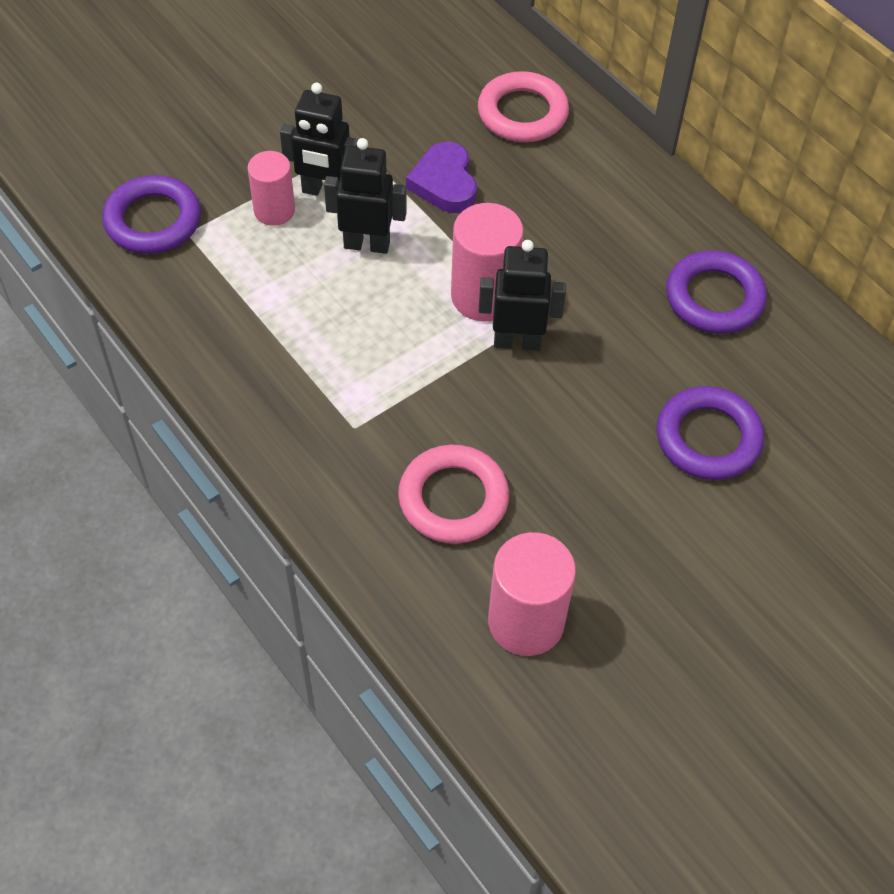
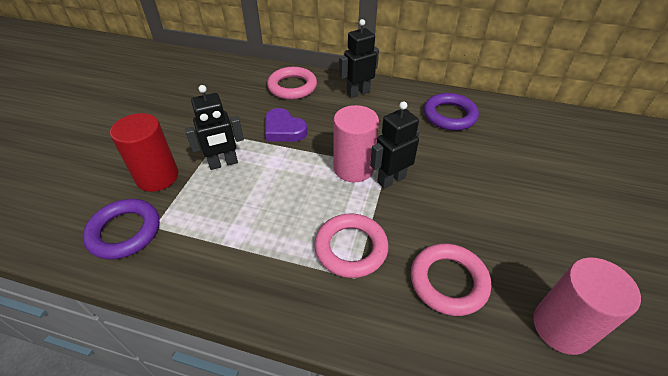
camera: 35 degrees left, 10 degrees down
(233, 166) = (157, 177): none -> red cylinder
(274, 210) = (201, 187): pink cylinder -> none
(367, 244) = (270, 176): black robot -> black robot (358, 93)
(380, 393) = (351, 248): none -> pink ring
(708, 438) = (517, 172): purple ring -> none

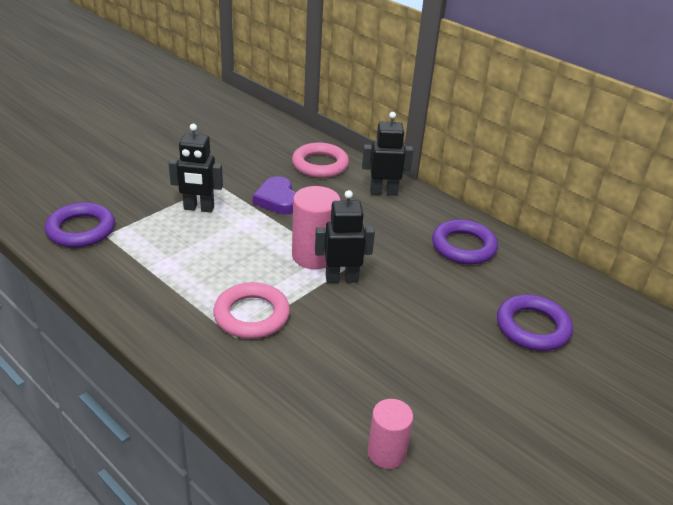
camera: 25 degrees right, 10 degrees down
(157, 177) = (136, 199): red cylinder -> none
(448, 281) = (315, 375): pink ring -> none
(548, 161) = (532, 327): none -> purple ring
(561, 327) = (386, 453): pink cylinder -> pink cylinder, size x0.65

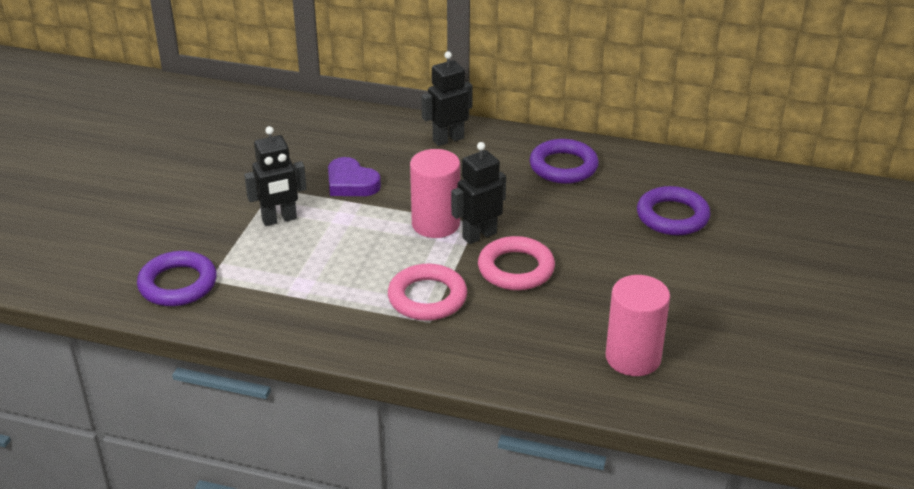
camera: 25 degrees left, 0 degrees up
(320, 165) = (361, 132): pink ring -> pink ring (516, 269)
(386, 453) = (633, 358): pink cylinder -> pink cylinder, size x1.54

